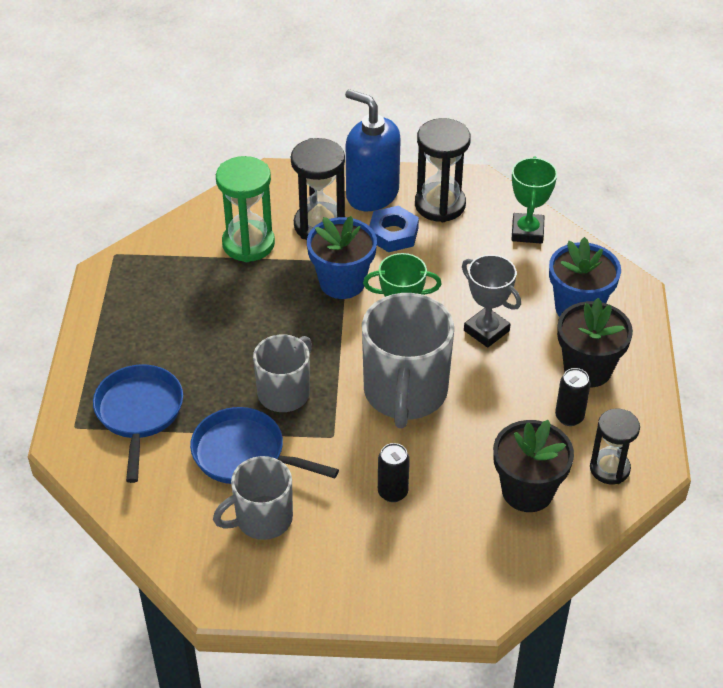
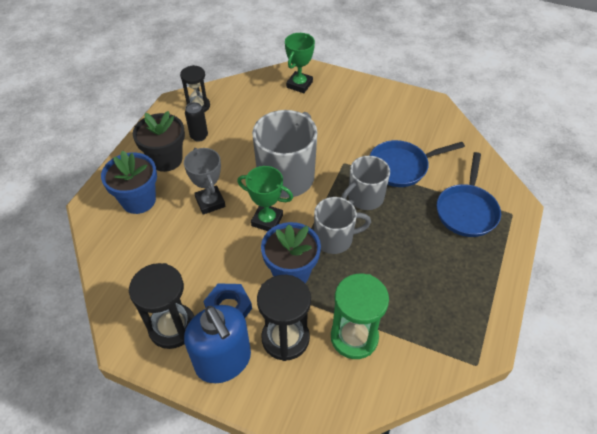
camera: 160 degrees left, 5 degrees up
(244, 454) = (401, 166): blue pan -> blue pan turned 120 degrees clockwise
(262, 519) = (400, 130): grey mug -> grey mug (335, 239)
(392, 492) = (322, 125): black can -> none
(527, 232) = (123, 275): green trophy -> green trophy (299, 85)
(527, 491) = (249, 107): black flower pot -> none

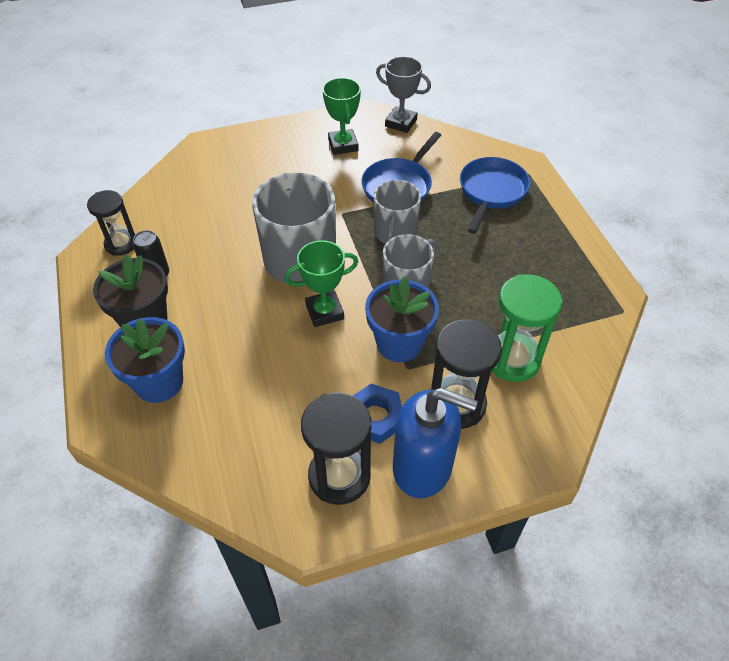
camera: 40 degrees left, 0 degrees up
(210, 202) = (245, 332): grey trophy -> grey trophy (401, 123)
(299, 85) = (216, 162): green trophy -> green trophy (343, 145)
(466, 210) = (491, 192): blue pan -> blue pan turned 135 degrees counterclockwise

